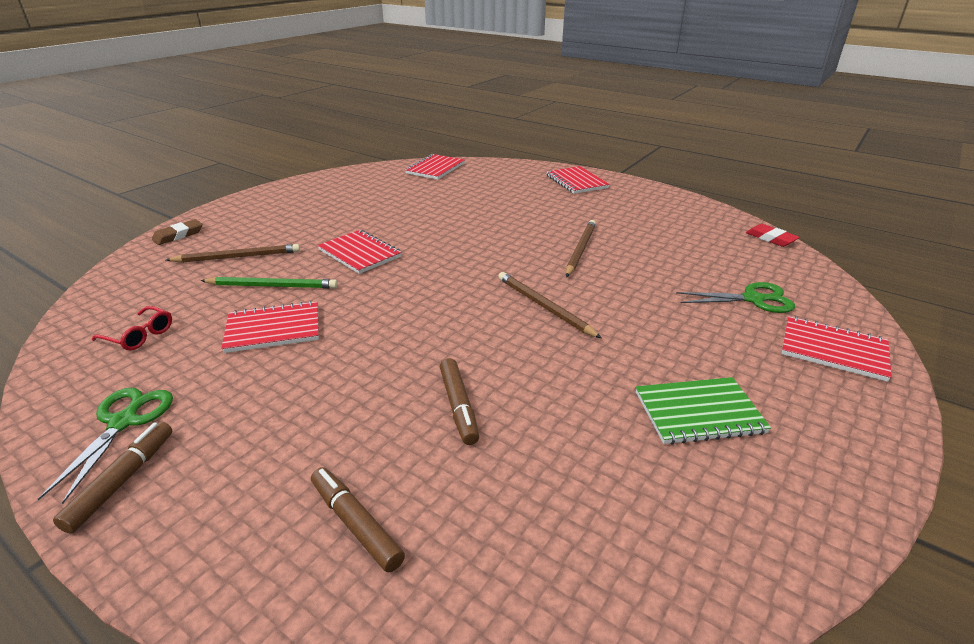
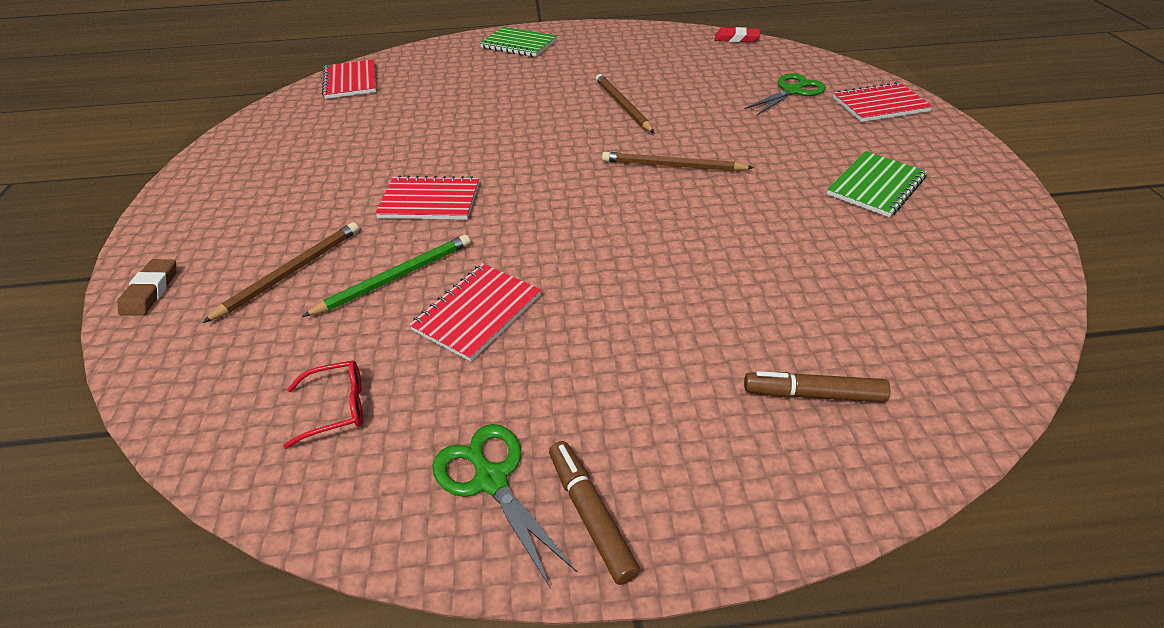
camera: 40 degrees left, 10 degrees up
(459, 406) = (740, 274): brown marker -> none
(576, 182) = (519, 44): red notebook -> green notebook

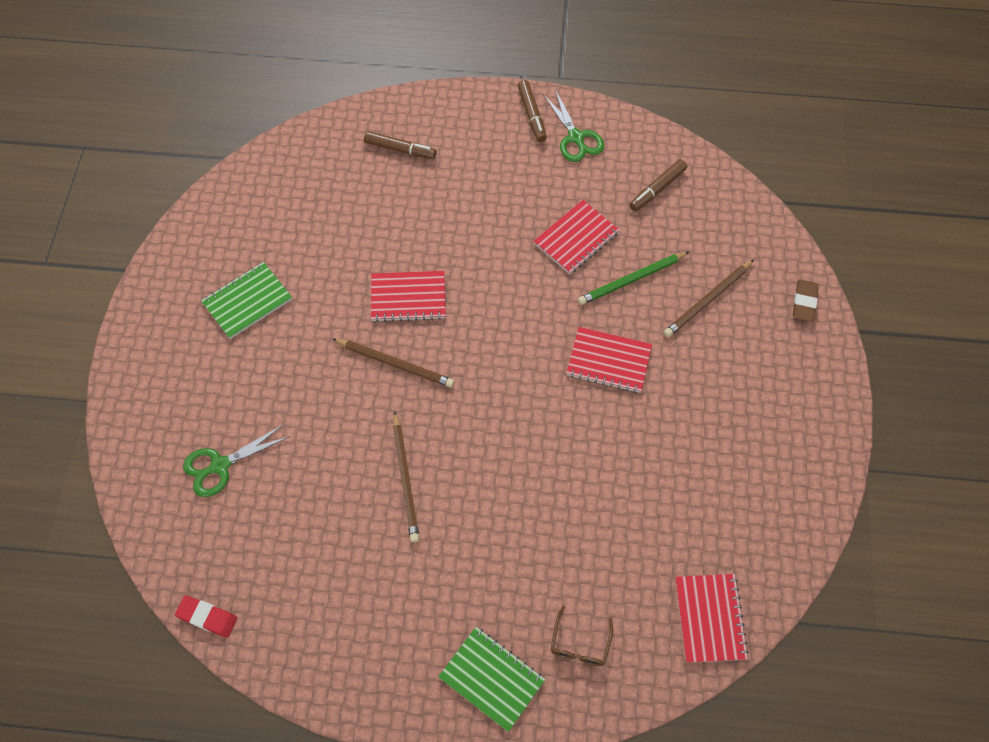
camera: 170 degrees left, 20 degrees up
(337, 407) = (657, 189): red glasses -> brown marker
(455, 61) = (580, 644): none -> brown glasses
(880, 105) = (154, 418): red notebook -> red notebook (408, 297)

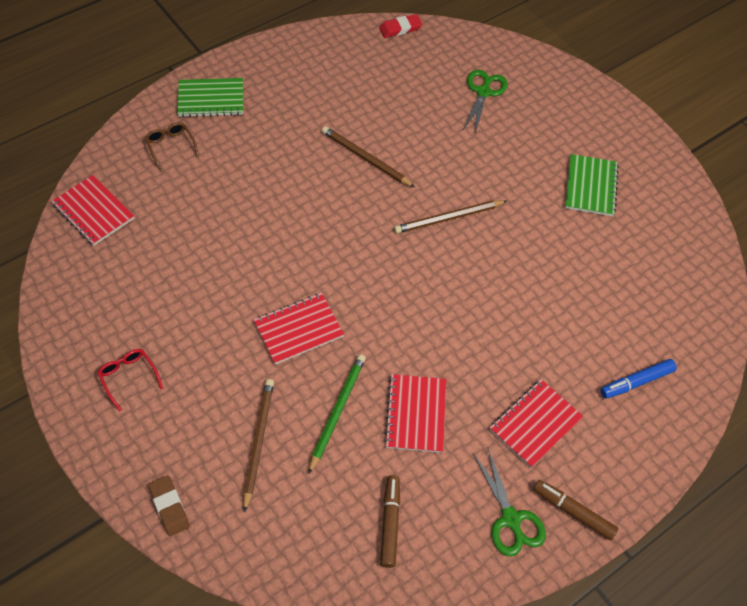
camera: 135 degrees right, 5 degrees down
(400, 149) = (636, 382): brown marker -> blue marker
(408, 297) = (491, 268): red notebook -> red notebook (535, 424)
(576, 138) = (511, 519): green scissors -> green scissors turned 135 degrees counterclockwise
(776, 421) = (128, 377): none -> red glasses

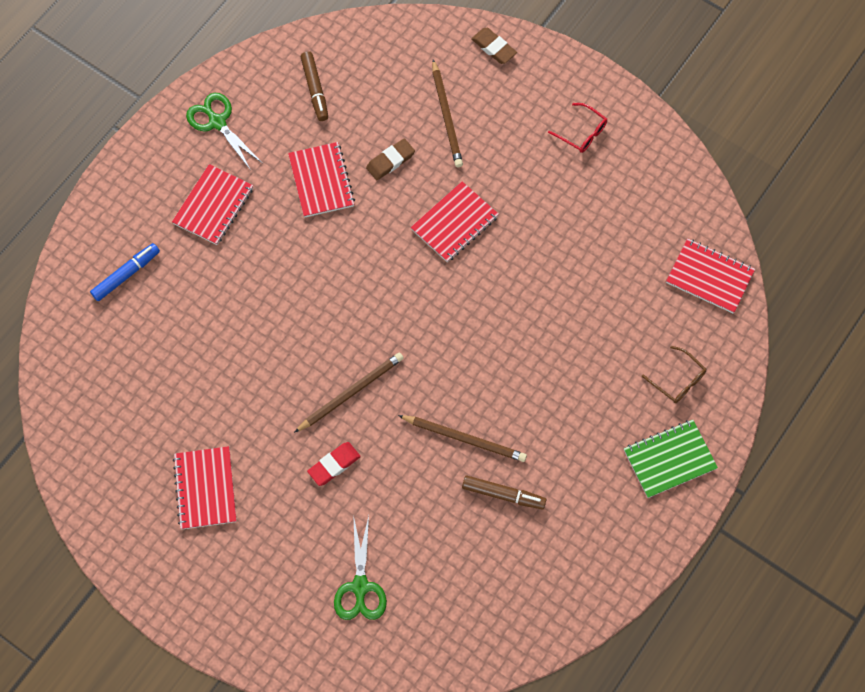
camera: 165 degrees right, 10 degrees up
(337, 412) = (390, 161): green pencil -> brown eraser
(400, 28) = (495, 658): red eraser -> red eraser (334, 465)
(573, 512) = (166, 143): brown marker -> brown marker (503, 494)
(591, 186) = (205, 488): green notebook -> red notebook

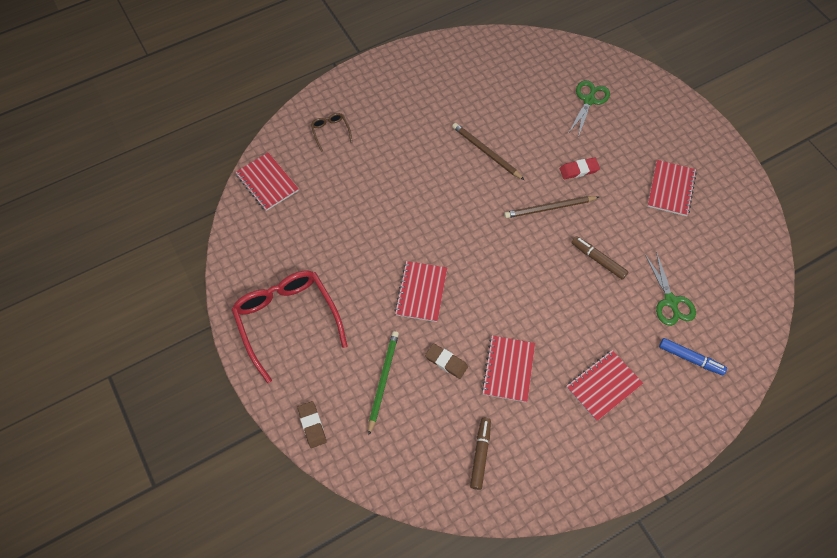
camera: 155 degrees left, 5 degrees down
(126, 274) = (690, 358): blue marker -> blue marker turned 135 degrees counterclockwise
(217, 122) = (576, 461): green scissors -> green scissors (671, 301)
(390, 161) = (446, 362): brown eraser -> brown eraser turned 45 degrees clockwise
(446, 116) = (383, 381): brown pencil -> green pencil
(454, 223) = (421, 292): red notebook -> red notebook turned 60 degrees counterclockwise
(503, 494) = (477, 113): brown marker -> brown marker (598, 260)
(582, 133) = (287, 320): red glasses -> red glasses, size x2.32
(669, 459) = (365, 93): green notebook -> none

